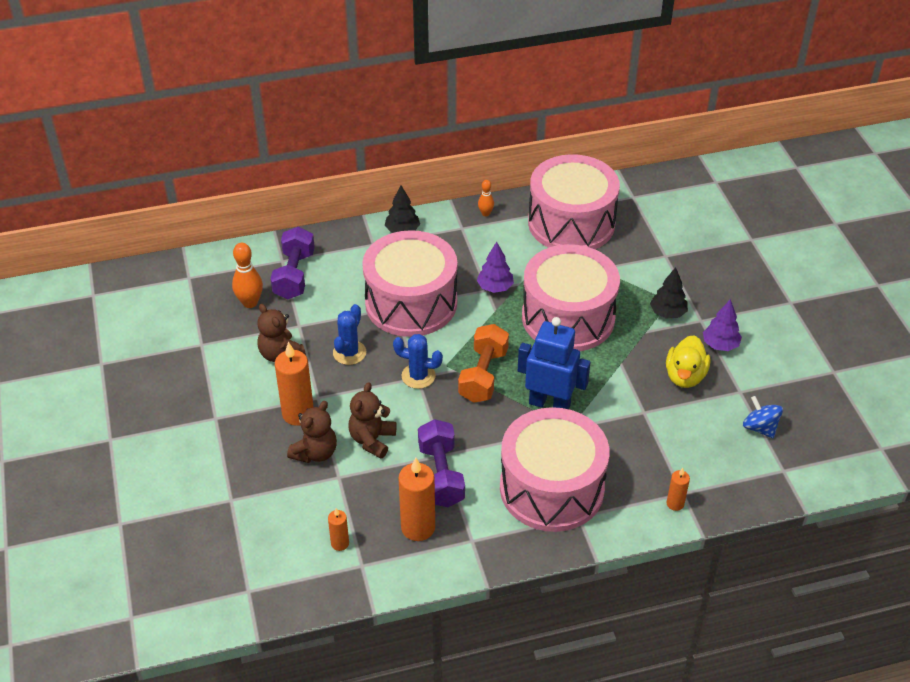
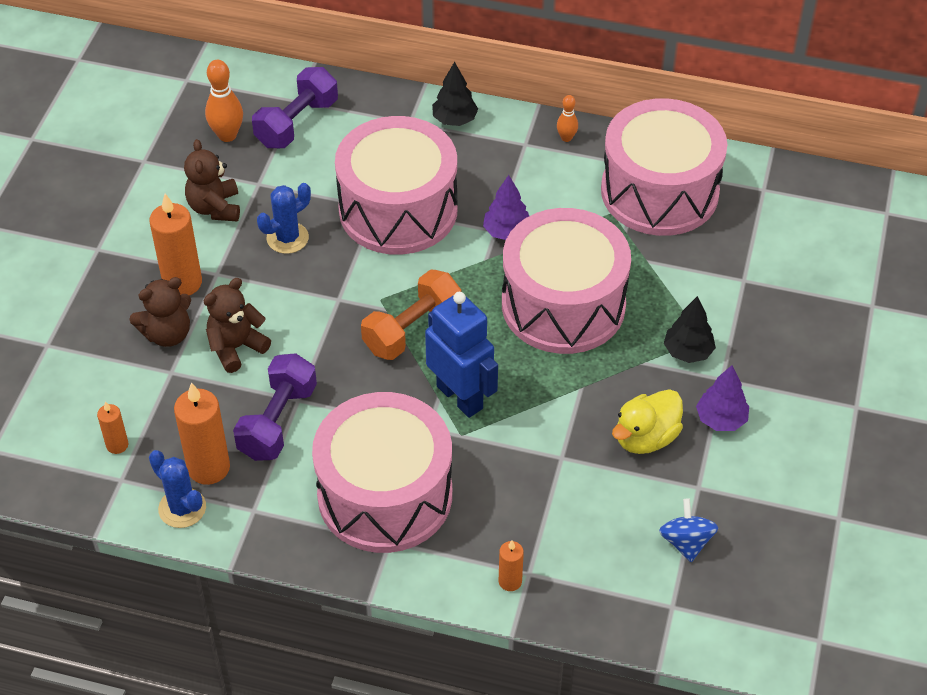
camera: 30 degrees right, 5 degrees up
(418, 376) = (340, 298): blue cactus -> blue cactus (182, 508)

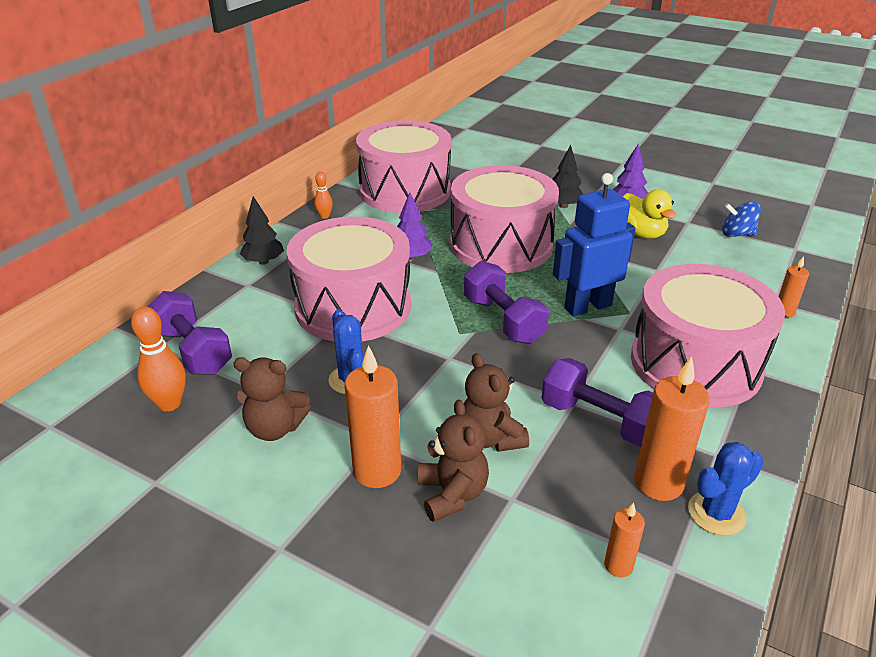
camera: 75 degrees left, 15 degrees down
(412, 329) = (503, 320): orange dumbbell -> purple dumbbell

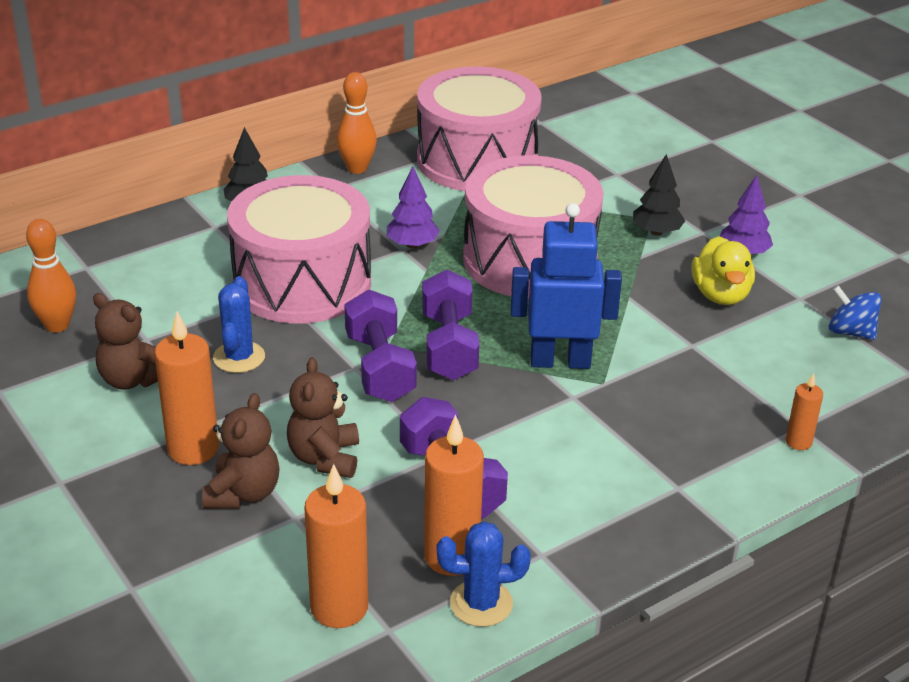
camera: 25 degrees right, 0 degrees up
(193, 351) = (112, 281): purple dumbbell -> purple dumbbell (380, 367)
(324, 216) = (357, 168): orange bowling pin -> orange bowling pin, size x1.72
(618, 565) = (339, 607): orange candle -> orange candle, size x1.89
(695, 363) = (620, 461): pink drum -> none

